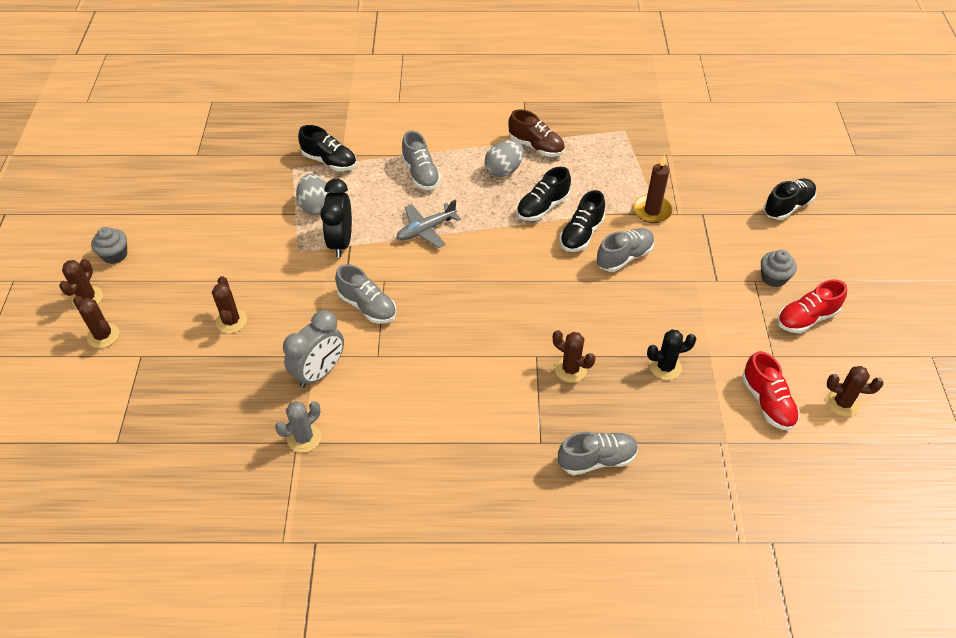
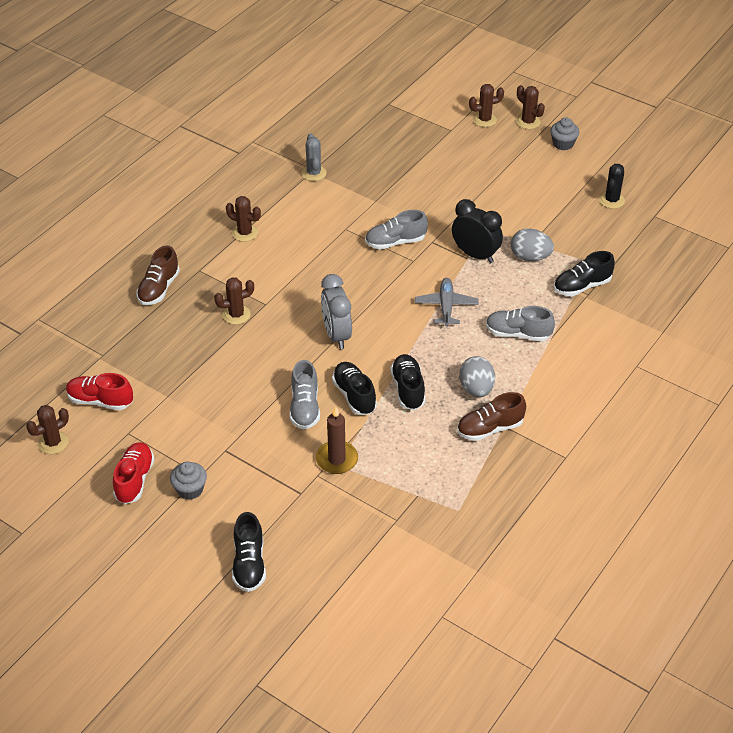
camera: 125 degrees right, 5 degrees down
(231, 321) = (444, 175): brown cactus -> brown cactus (245, 233)
(319, 372) = (359, 198): grey clock -> grey clock (336, 335)
(597, 459) = (159, 288): grey shoe -> brown shoe
(665, 367) = (185, 365): black cactus -> black cactus (611, 200)

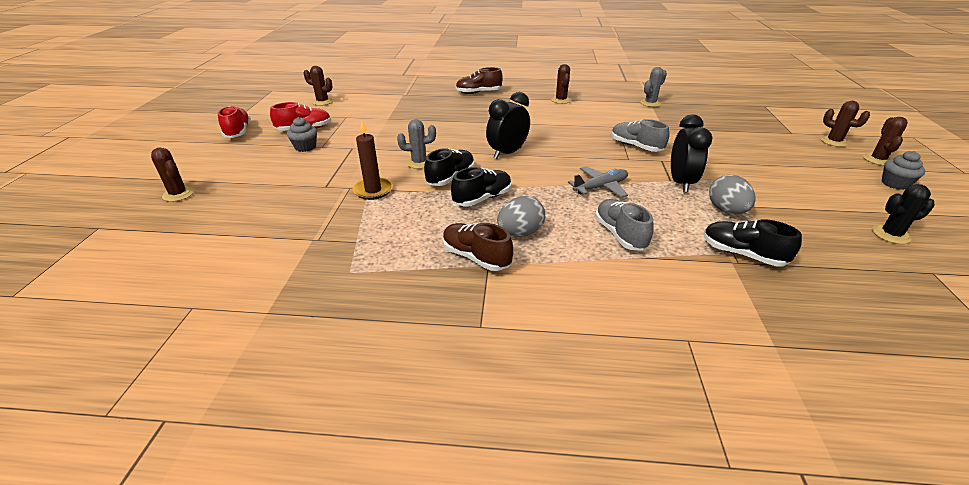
camera: 60 degrees right, 10 degrees down
(100, 401) = (367, 103): red shoe -> red shoe (238, 132)
(236, 315) = (484, 117): brown cactus -> brown cactus (178, 194)
(249, 564) = (237, 187): black shoe -> none
(305, 407) = (419, 162): grey shoe -> grey cactus
(336, 335) = (507, 153): grey clock -> black clock

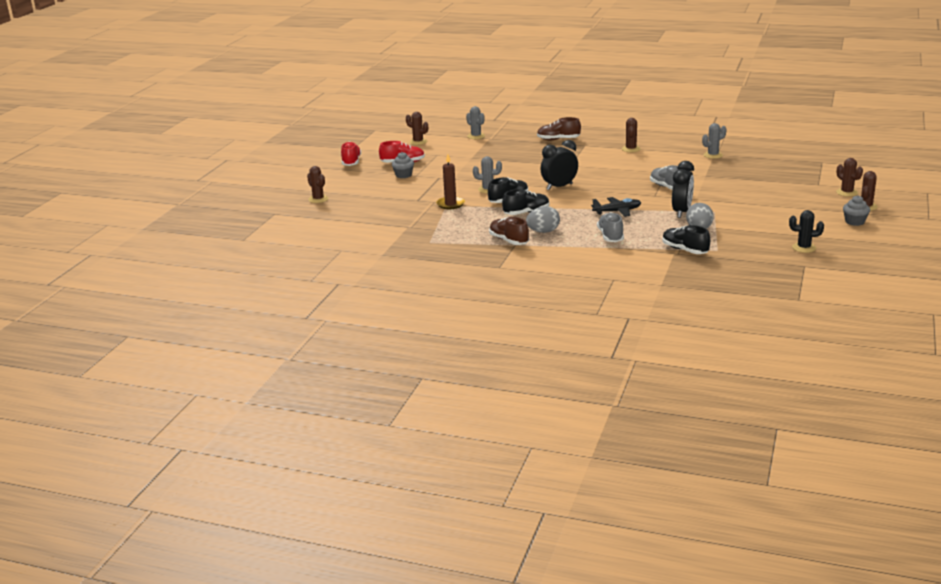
camera: 15 degrees right, 10 degrees down
(388, 93) = (476, 136): none -> grey cactus
(600, 187) = (617, 211): grey plane -> black plane

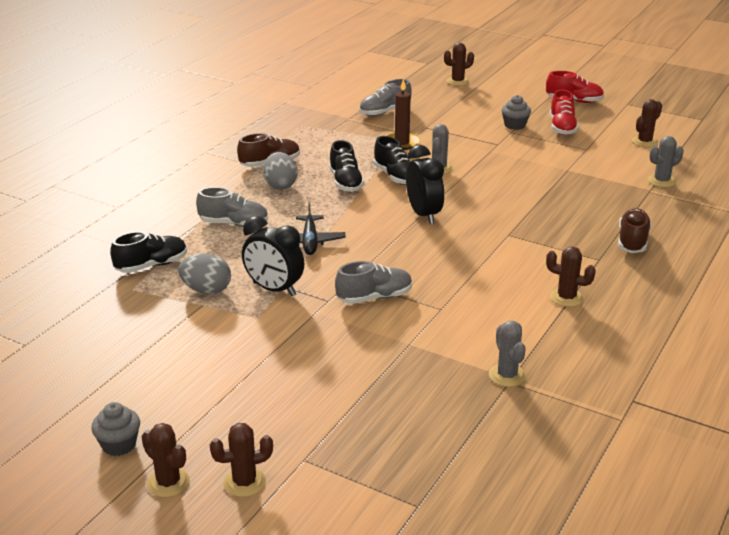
camera: 100 degrees right, 5 degrees up
(392, 216) = (385, 112): none -> grey shoe
(804, 248) = (75, 361): black cactus -> none

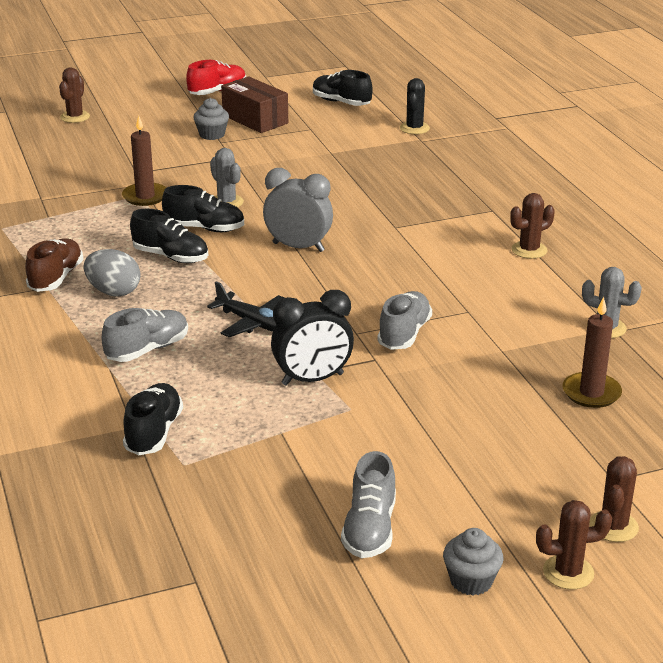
camera: 50 degrees left, 0 degrees up
(206, 290) = (256, 418): grey egg -> none
(385, 112) = (66, 176): grey shoe -> grey shoe (370, 529)
(406, 404) = (591, 393): none -> brown candle
(423, 214) = (298, 247): black clock -> grey clock
(562, 128) = (255, 119): red shoe -> brown box
(632, 241) = (486, 184): brown shoe -> none
(644, 142) = (341, 102): brown cactus -> black shoe
(661, 181) = (414, 128): grey cactus -> black cactus

